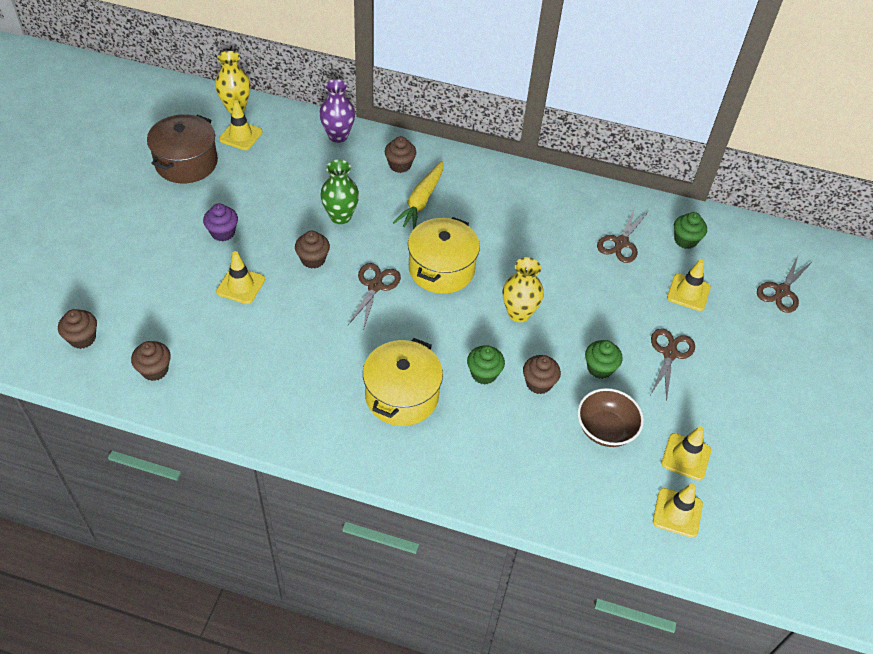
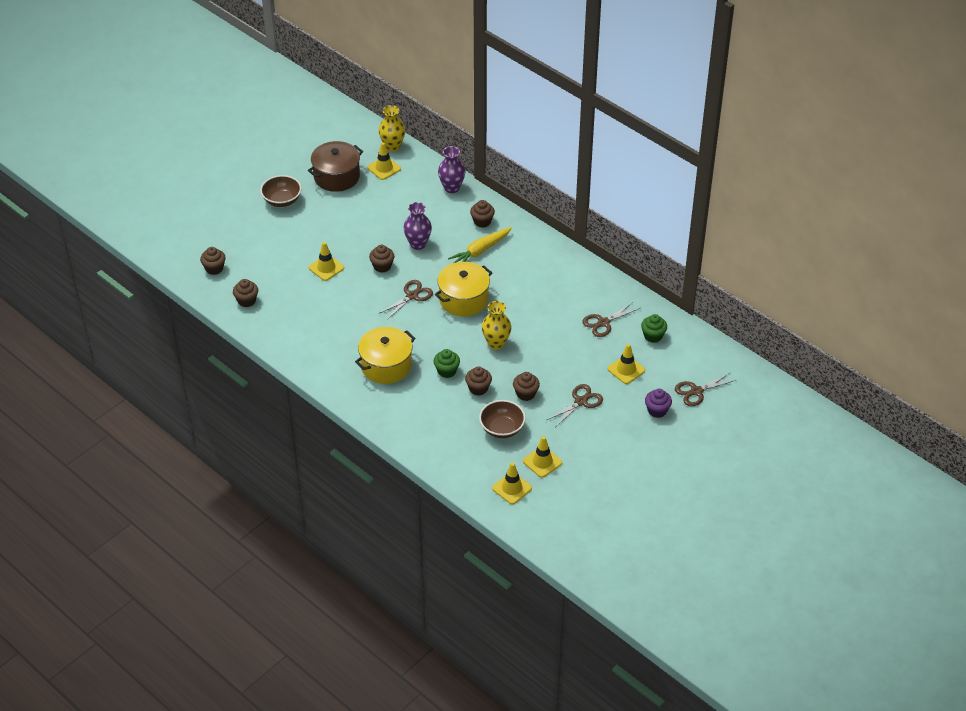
camera: 30 degrees right, 5 degrees down
(130, 214) = (282, 200): none -> brown bowl
(223, 232) = (334, 231): purple cupcake -> purple cupcake (657, 410)
(340, 216) = (418, 244): green vase -> purple vase
(599, 368) = (525, 394): green cupcake -> brown cupcake

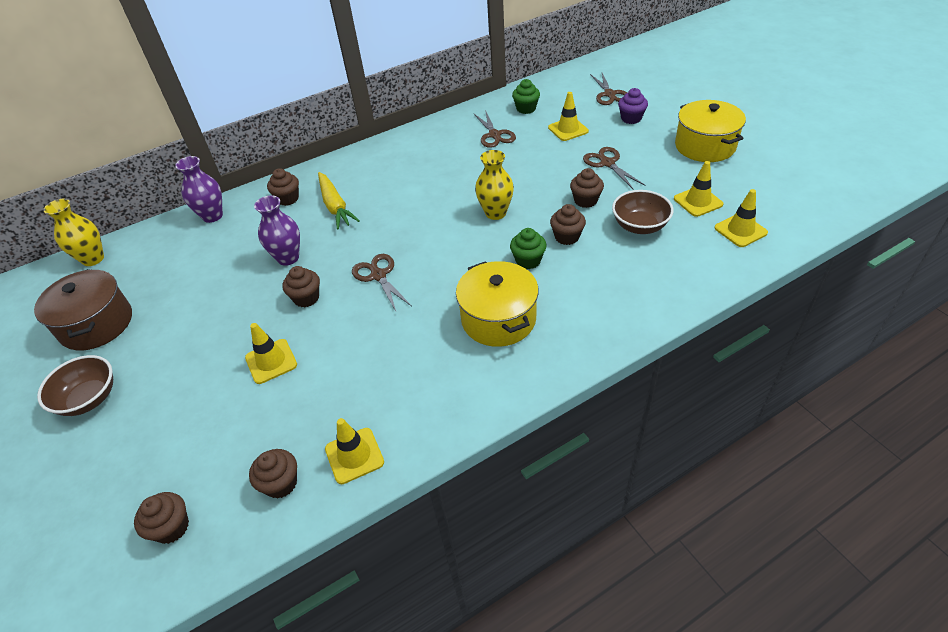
camera: 70 degrees left, 0 degrees up
(384, 168) = (124, 272): yellow traffic cone -> yellow traffic cone (354, 455)
(463, 299) = (409, 230): yellow pot -> yellow pot (705, 146)

